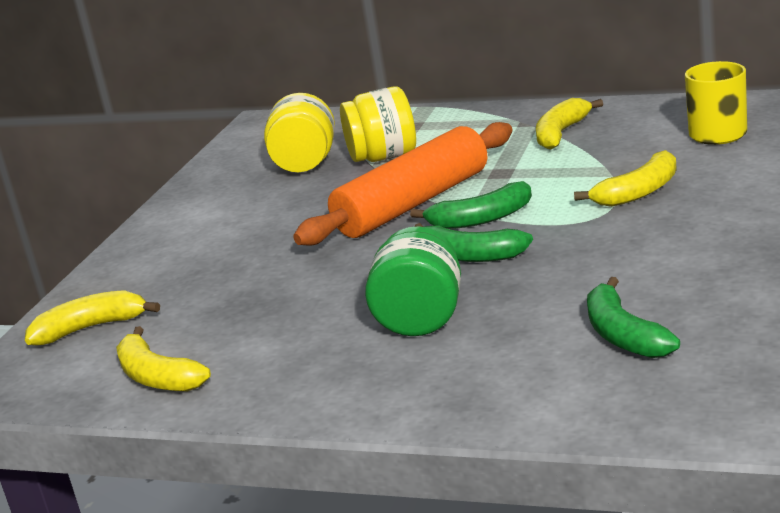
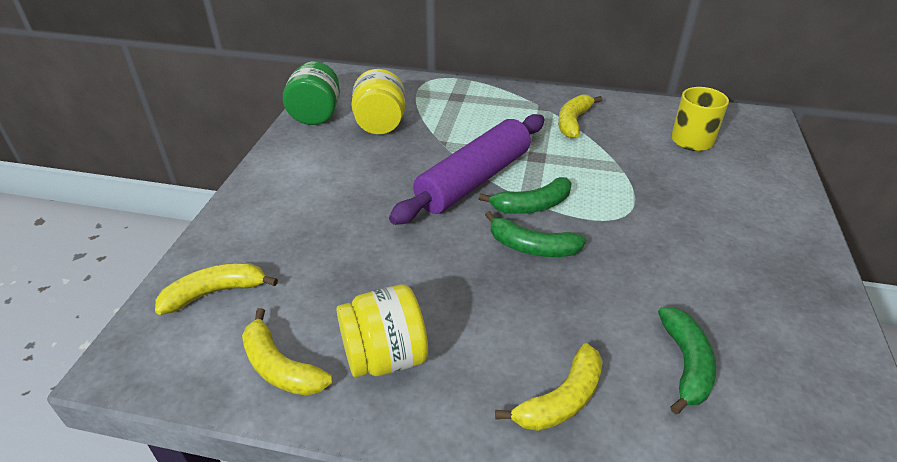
camera: 10 degrees left, 15 degrees up
(384, 157) = (441, 126): yellow jar -> yellow jar (385, 357)
(413, 203) = (474, 180): orange rolling pin -> purple rolling pin
(421, 319) = (507, 320): green jar -> green jar (316, 115)
(623, 335) = (686, 364): green banana -> green banana turned 150 degrees counterclockwise
(638, 192) = (650, 193): yellow banana -> yellow banana (561, 400)

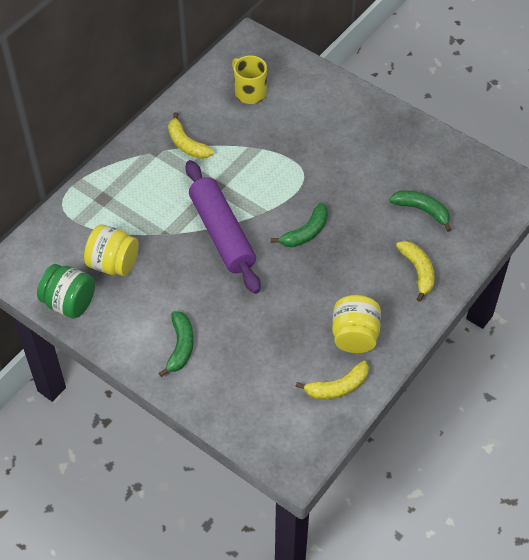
camera: 65 degrees left, 15 degrees up
(215, 293) = (258, 410): yellow banana -> none
(532, 205) = (267, 214): green banana -> green banana (180, 347)

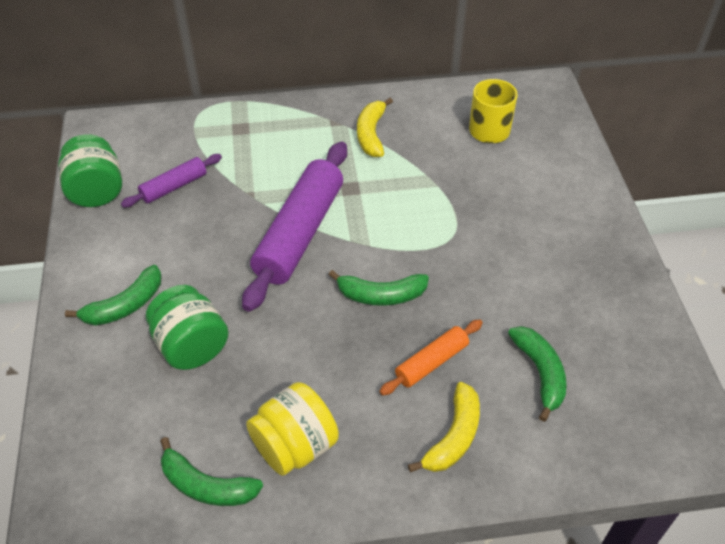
camera: 45 degrees right, 5 degrees down
(113, 264) = (174, 187): yellow jar -> purple rolling pin
(244, 336) = (191, 346): none -> green jar
(337, 387) = (206, 485): yellow banana -> green banana
(369, 246) = (431, 362): none -> orange rolling pin

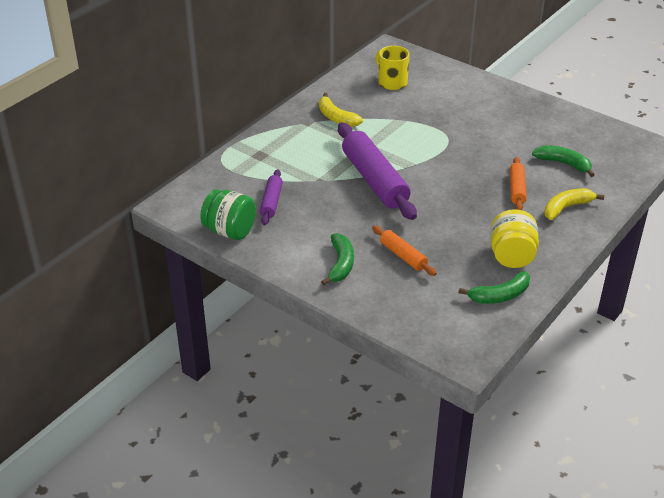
camera: 45 degrees left, 10 degrees down
(191, 346) = (403, 256): green jar -> orange rolling pin
(381, 295) = (454, 179): green banana -> none
(454, 436) = (566, 208): yellow banana -> yellow banana turned 105 degrees counterclockwise

